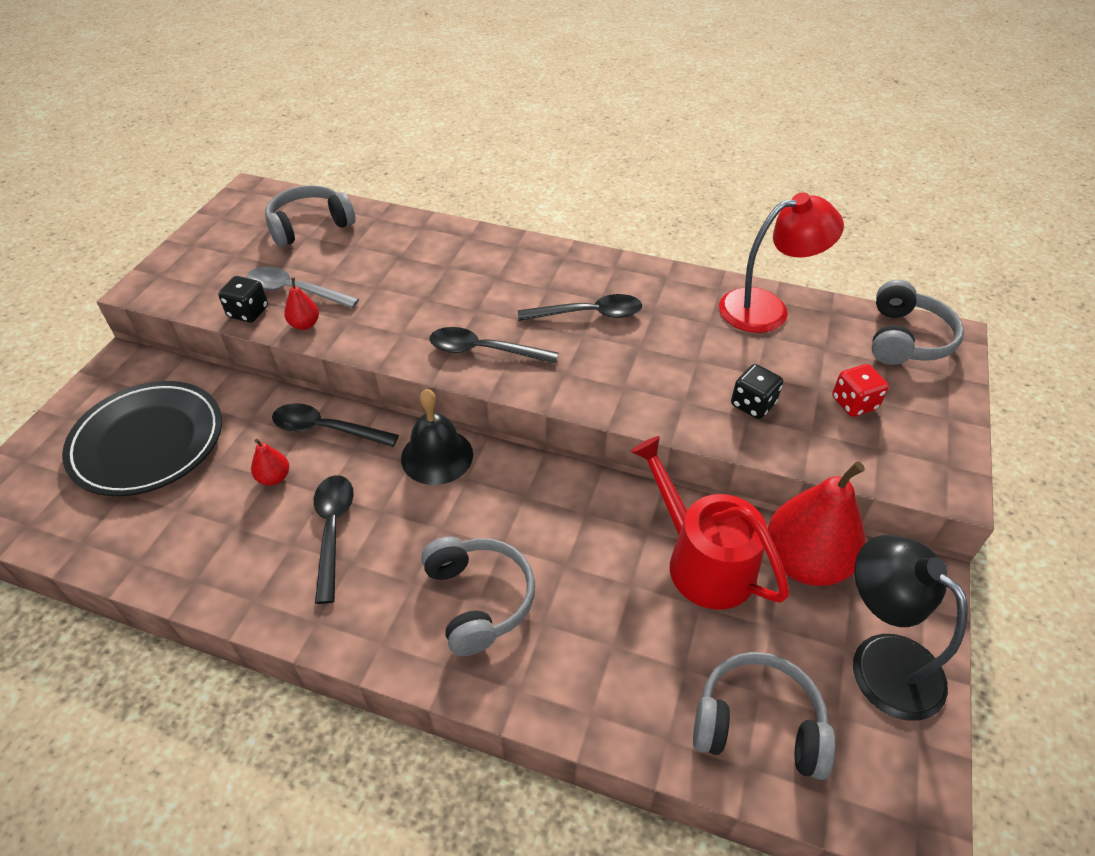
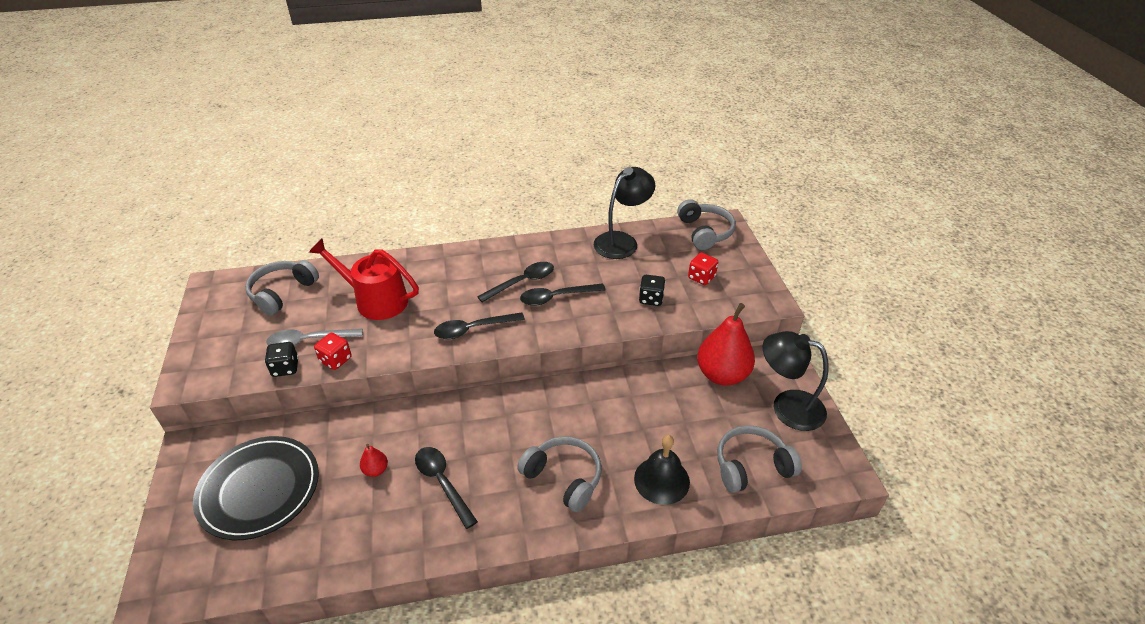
camera: 30 degrees left, 5 degrees down
(305, 324) = (336, 360): red pear -> red dice
(326, 429) = (388, 424): black spoon -> black spoon (556, 297)
(437, 456) = (476, 409): black bell -> black bell (661, 480)
(702, 561) = (671, 398): red watering can -> red watering can (376, 300)
(767, 308) = (622, 241): red lamp -> black lamp

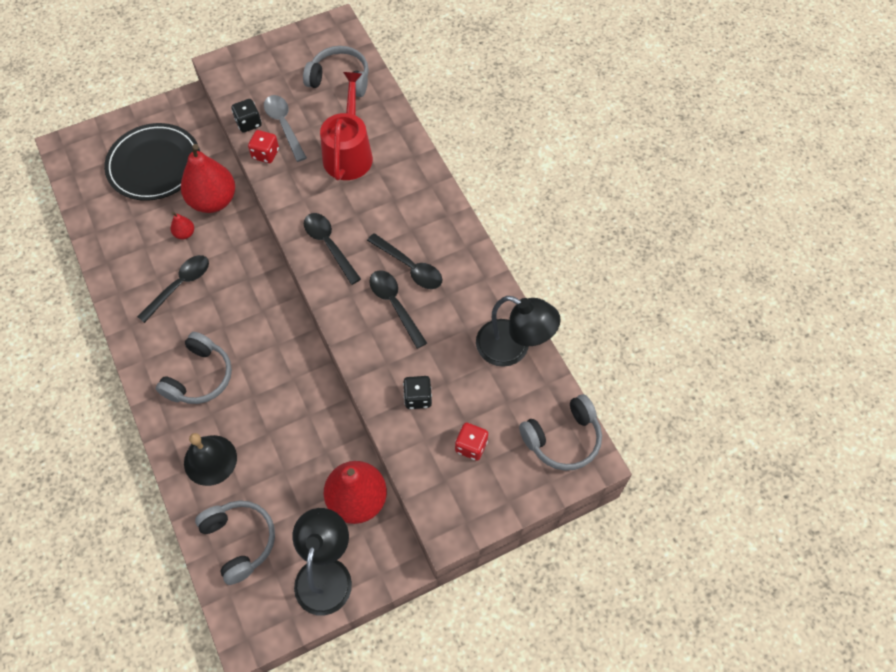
camera: 75 degrees right, 20 degrees up
(347, 438) = (213, 201): none -> red pear

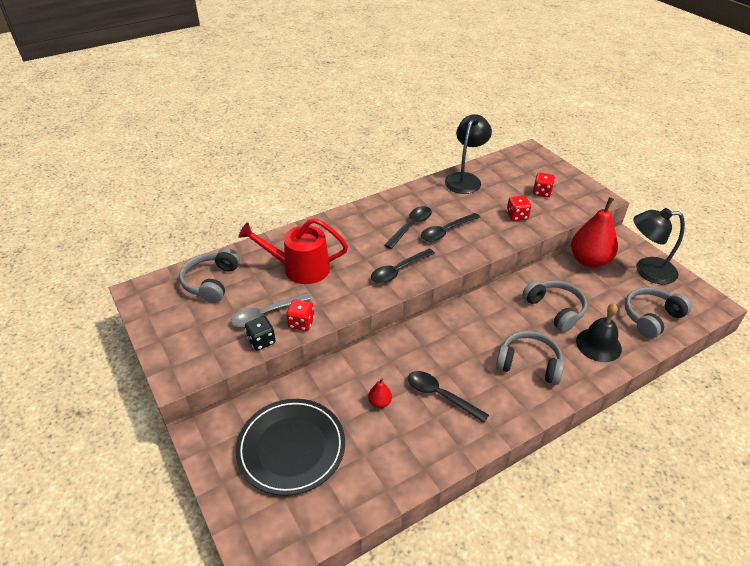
camera: 95 degrees left, 20 degrees down
(213, 201) = (337, 385): red pear -> none
(418, 397) = (517, 216): black dice -> red dice
(563, 438) = (521, 160): grey headphones -> grey headphones (555, 310)

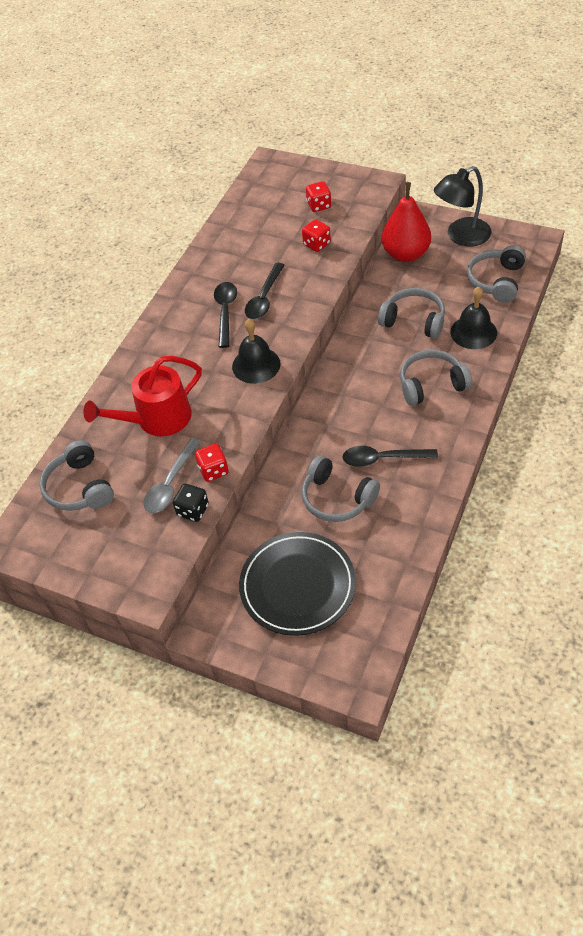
camera: 30 degrees left, 10 degrees up
(380, 402) = (337, 498): red pear -> grey headphones
(398, 271) = (256, 365): black spoon -> black bell
(465, 179) = (232, 229): black lamp -> none

